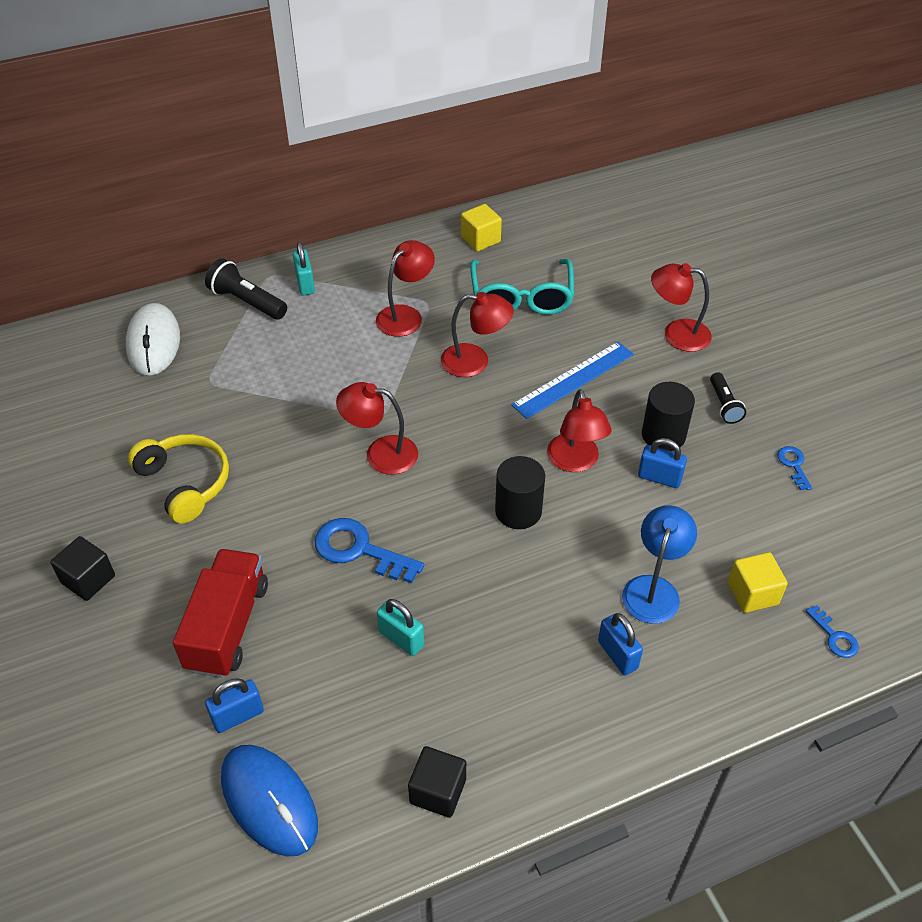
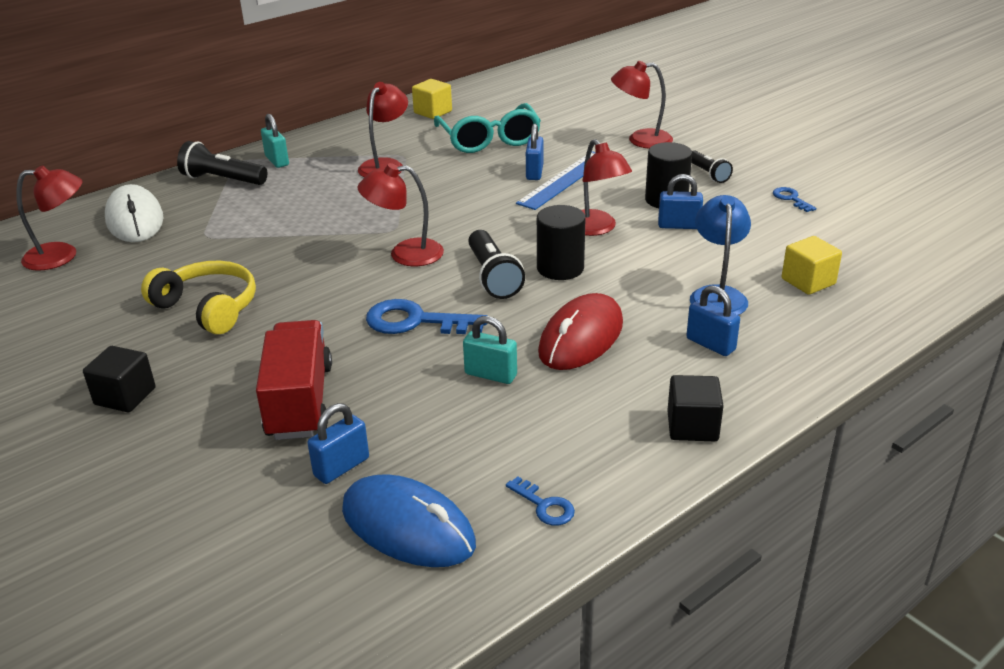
camera: 15 degrees left, 15 degrees down
(438, 791) = (588, 478): black cube -> black cube (692, 426)
(451, 507) = (493, 277): none -> black flashlight
(475, 361) = (467, 183): red lamp -> red lamp (62, 256)
(500, 613) = (581, 338): none -> red mouse
(547, 361) = (534, 172): none -> blue padlock
(834, 636) = (898, 295): blue key -> blue key (544, 506)

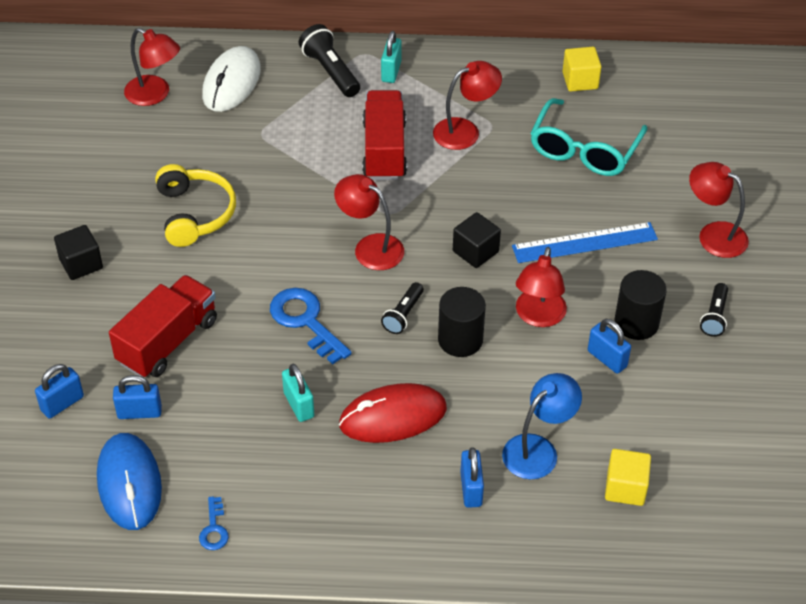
camera: 40 degrees right, 15 degrees up
(334, 200) = (384, 150): none -> red truck
(493, 277) = (403, 315): black flashlight -> black flashlight, size x0.64
(534, 172) = (571, 217): blue padlock -> blue padlock (62, 403)
(692, 426) = (368, 543): black cube -> black cube (475, 251)
(791, 199) = (744, 394): blue key -> none

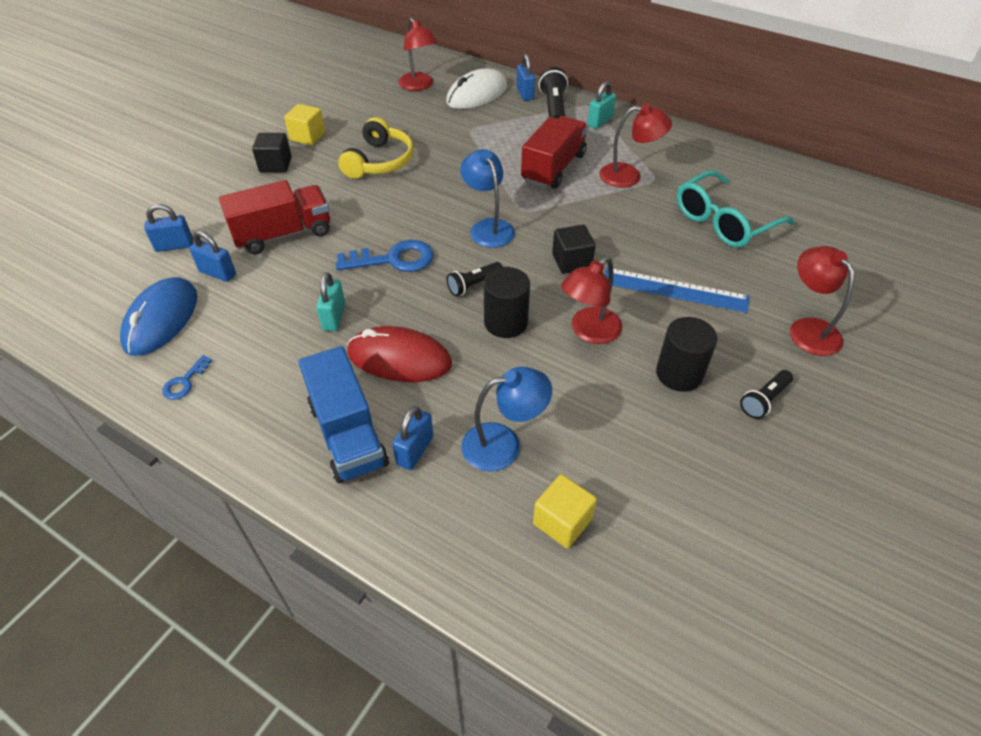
camera: 30 degrees right, 0 degrees up
(305, 321) = (393, 259): blue key -> blue key turned 90 degrees clockwise
(370, 247) = (488, 227): red lamp -> blue lamp
(403, 503) = (347, 434): none -> blue truck
(580, 80) = (754, 173): yellow cube -> yellow cube (307, 136)
(607, 359) = (628, 393): blue padlock -> blue padlock (524, 93)

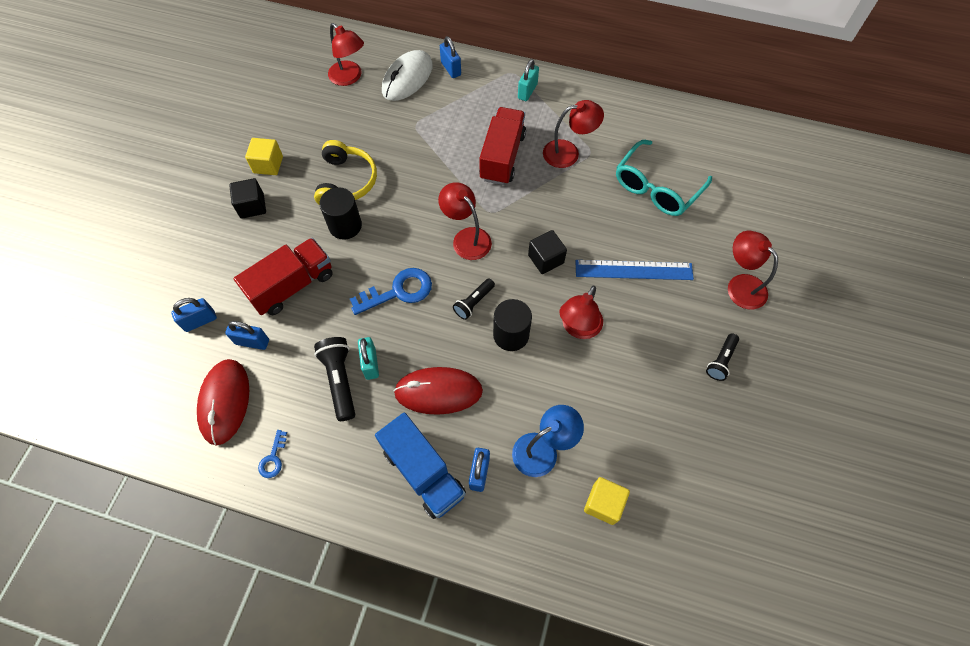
camera: 15 degrees left, 15 degrees up
(161, 319) = (225, 402): blue mouse -> red mouse
(488, 227) = (466, 238): blue lamp -> red lamp
(553, 108) = (482, 83): black flashlight -> black flashlight (340, 380)
(679, 374) = (655, 352): black cylinder -> black cylinder (345, 225)

